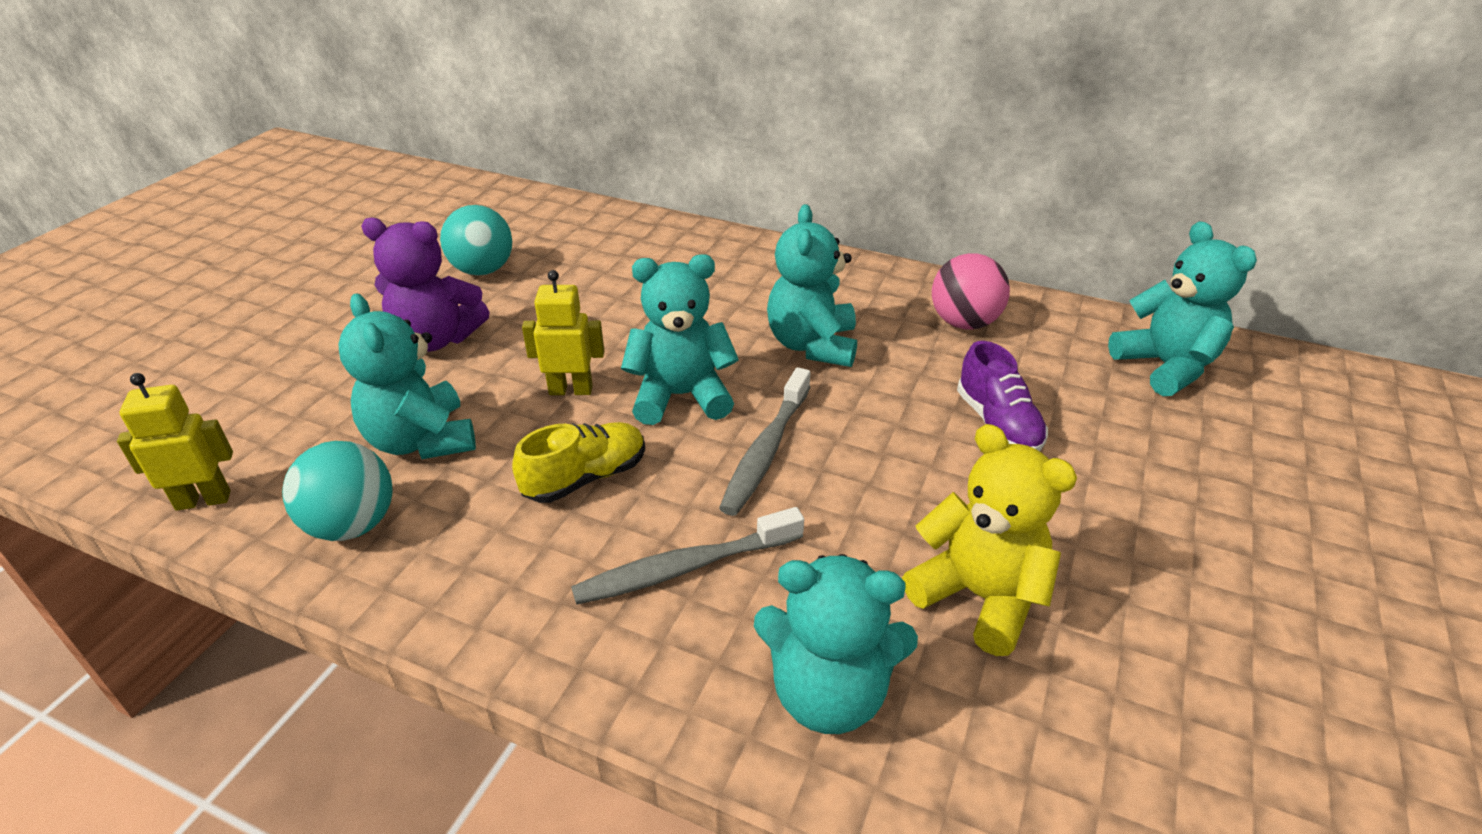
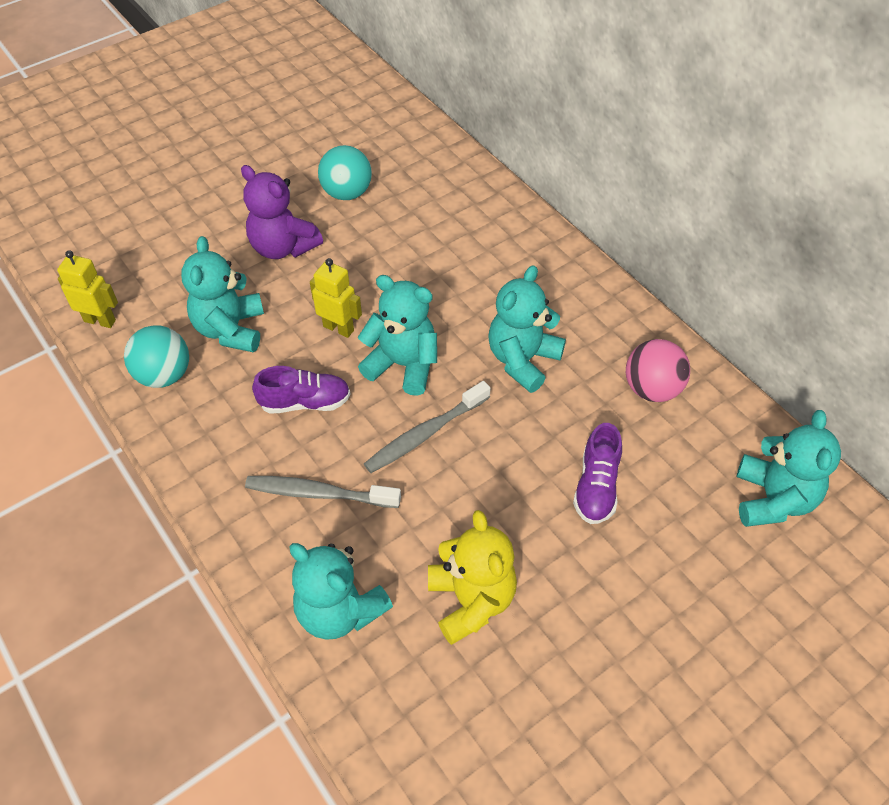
camera: 30 degrees right, 15 degrees up
(585, 478) = (305, 402): yellow shoe -> purple shoe

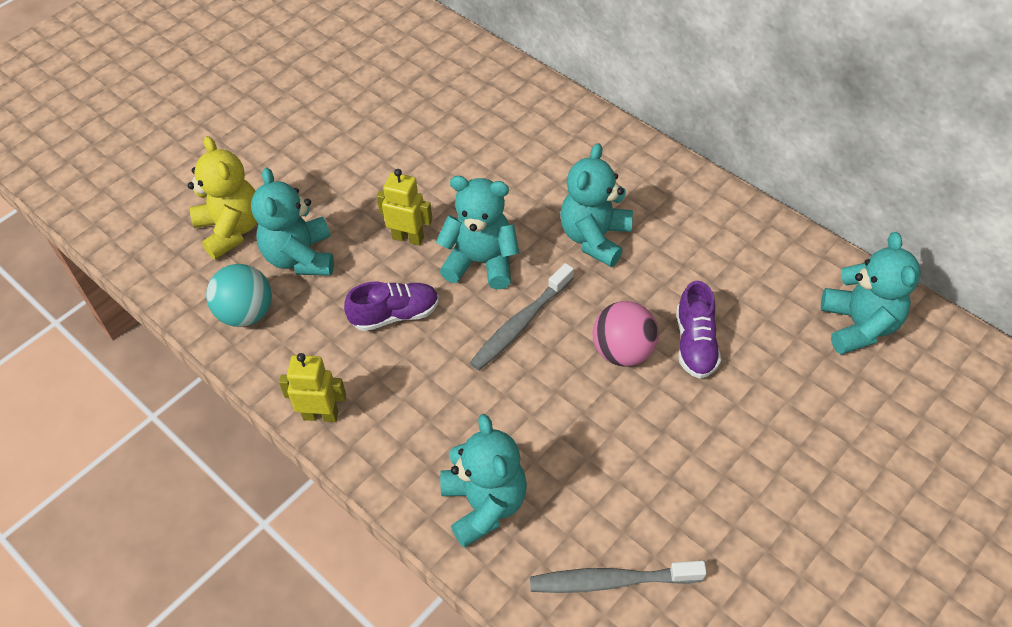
camera: 10 degrees left, 0 degrees up
(100, 320) = (164, 271): yellow robot -> yellow robot (321, 415)
(283, 247) = (330, 168): purple teddy bear -> none
(319, 493) = (433, 399): grey toothbrush -> grey toothbrush (611, 581)
(339, 610) = (484, 504): turquoise teddy bear -> turquoise teddy bear turned 135 degrees counterclockwise
(347, 193) = (379, 105): turquoise ball -> none
(471, 600) = (606, 471): yellow teddy bear -> yellow teddy bear (231, 230)
(652, 389) = (723, 244): pink ball -> pink ball (623, 351)

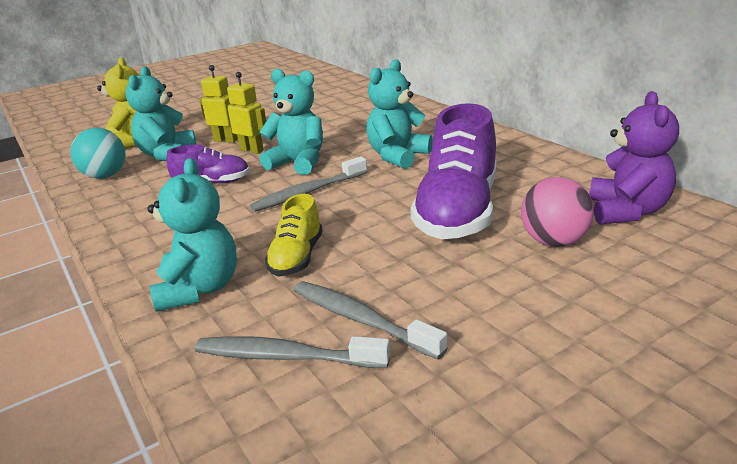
camera: 15 degrees right, 25 degrees down
(321, 415) = (109, 226): yellow robot -> yellow robot (226, 140)
(559, 442) = (297, 257): none -> yellow shoe
(623, 351) = (388, 211): pink ball -> pink ball (554, 241)
(657, 523) = (361, 319): none -> grey toothbrush
(695, 343) = (458, 211): purple shoe -> purple shoe, size x1.92
(858, 325) = (627, 211): turquoise teddy bear -> purple teddy bear

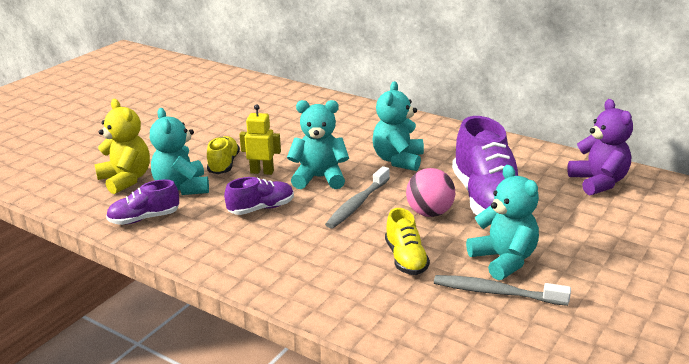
camera: 25 degrees left, 0 degrees up
(105, 176) = (144, 218): turquoise ball -> purple shoe
(199, 289) = (357, 297): turquoise teddy bear -> turquoise teddy bear (504, 260)
(226, 140) = (224, 164): yellow robot -> yellow shoe
(285, 356) = (471, 327): grey toothbrush -> none
(554, 241) = (570, 213): pink ball -> pink ball (429, 213)

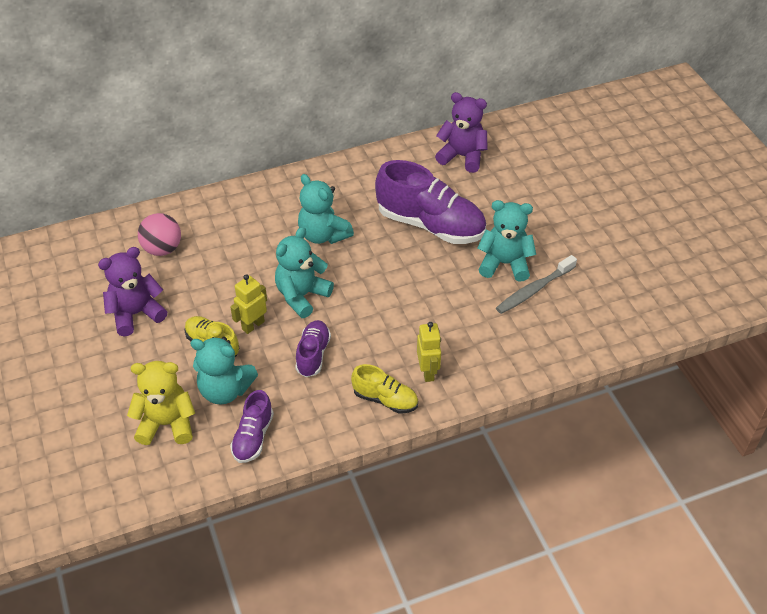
camera: 55 degrees left, 20 degrees up
(220, 128) = (136, 314): none -> purple teddy bear
(307, 273) = (428, 372): none -> yellow robot
(357, 204) = (364, 295): grey toothbrush -> none
(405, 259) = (459, 310): yellow shoe -> yellow shoe (385, 399)
(429, 213) = (415, 264): pink ball -> pink ball (162, 249)

